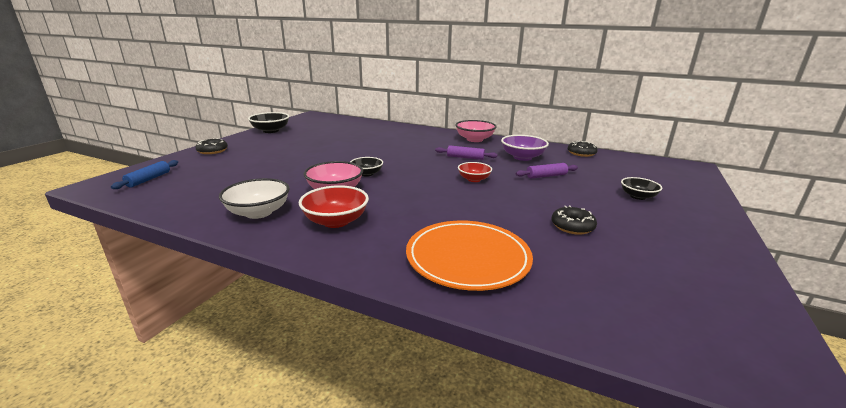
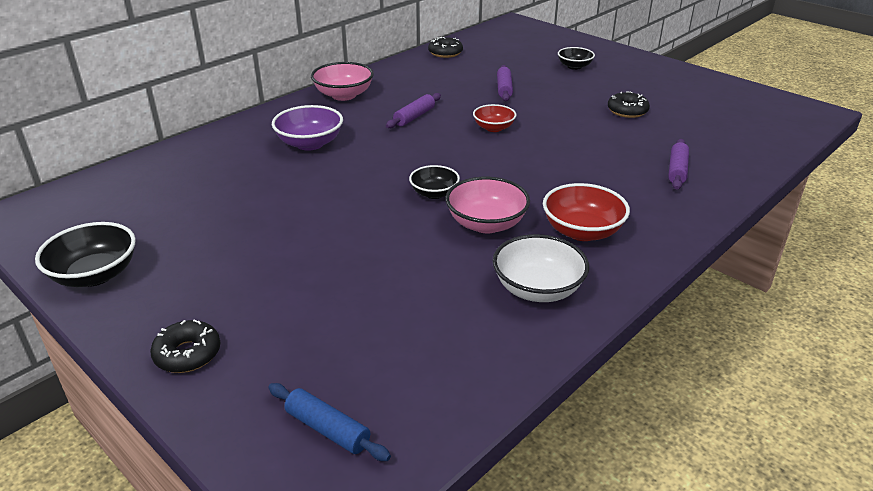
camera: 70 degrees left, 10 degrees up
(468, 258) = (677, 170): orange plate -> purple rolling pin
(522, 157) = (437, 85): purple bowl -> purple bowl (310, 143)

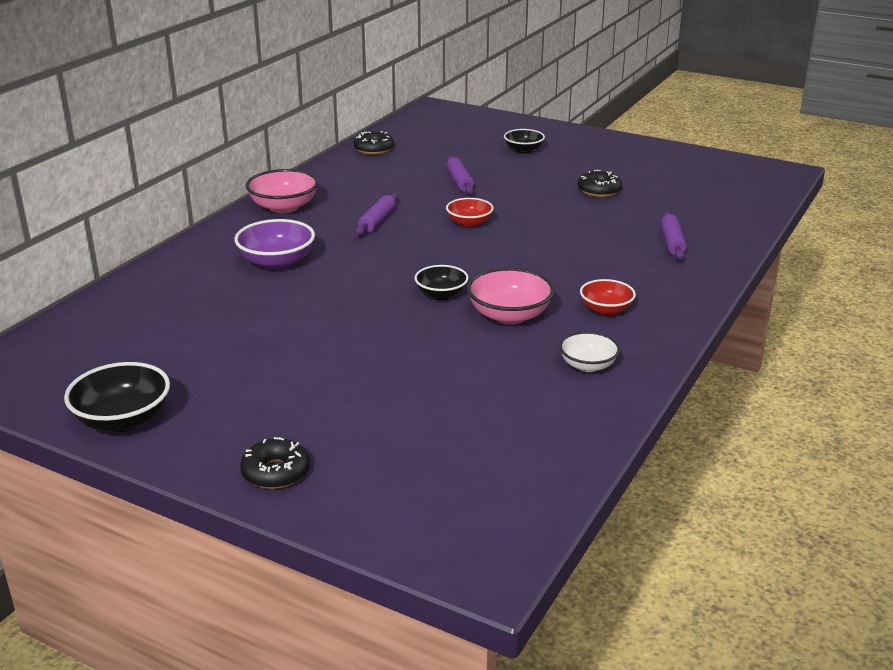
camera: 15 degrees left, 5 degrees down
(327, 429) = (453, 508): blue rolling pin -> none
(537, 289) = (588, 365): white bowl -> white bowl, size x0.64
(582, 231) = (606, 310): red bowl -> red bowl, size x0.64

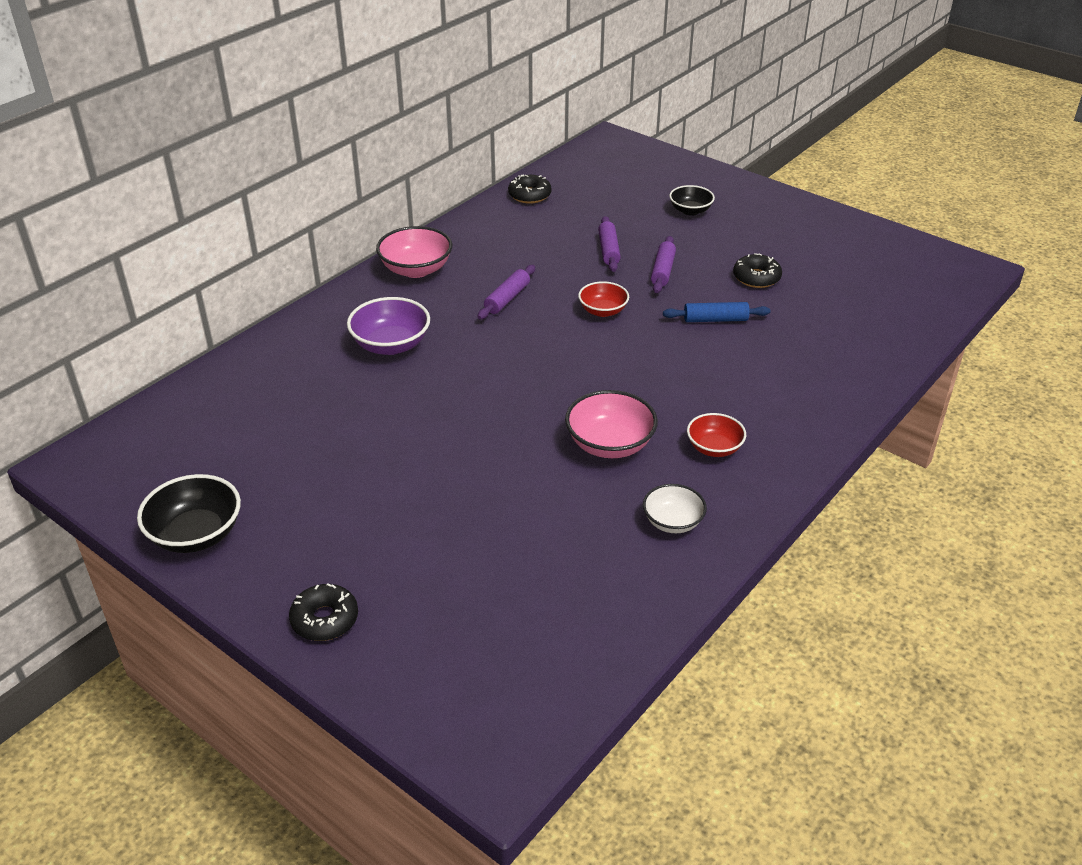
camera: 10 degrees right, 10 degrees up
(441, 294) = (547, 407): black bowl -> none
(573, 221) = (715, 319): none -> blue rolling pin
(672, 242) = (815, 361): purple rolling pin -> purple rolling pin (663, 271)

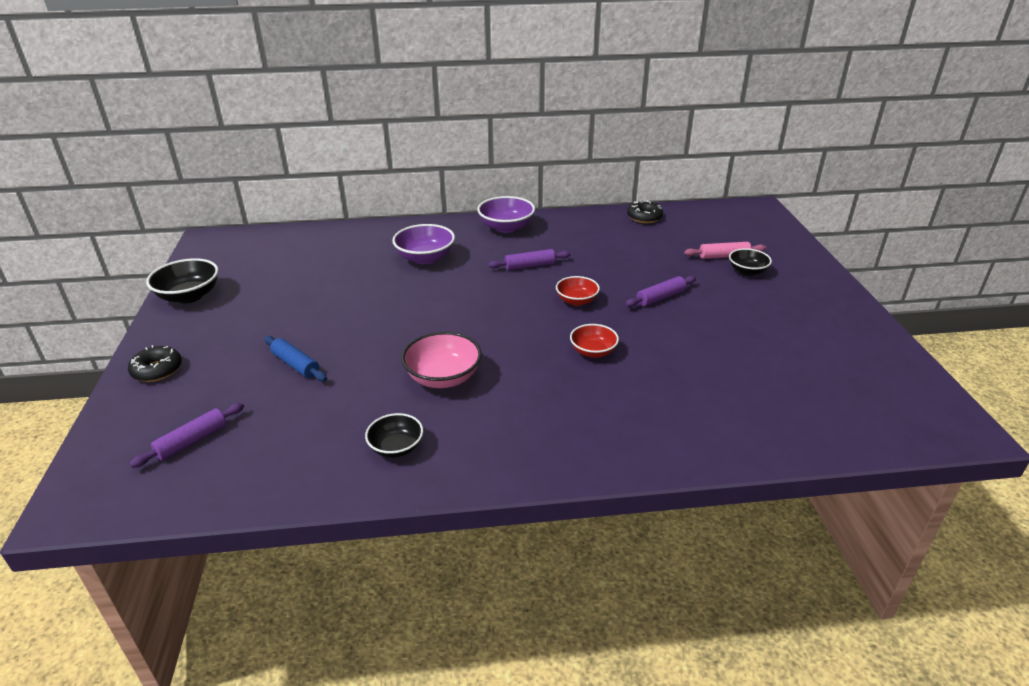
camera: 45 degrees right, 5 degrees down
(416, 269) = (506, 227): pink bowl -> purple bowl
(609, 250) = (643, 269): purple rolling pin -> purple rolling pin (192, 441)
(653, 205) = (724, 256): none -> pink rolling pin
(672, 522) = (396, 447): white bowl -> black bowl
(714, 448) = (502, 422): red bowl -> red bowl (593, 352)
(715, 319) = (647, 345): blue rolling pin -> blue rolling pin (296, 364)
(756, 278) = (727, 335): black donut -> none

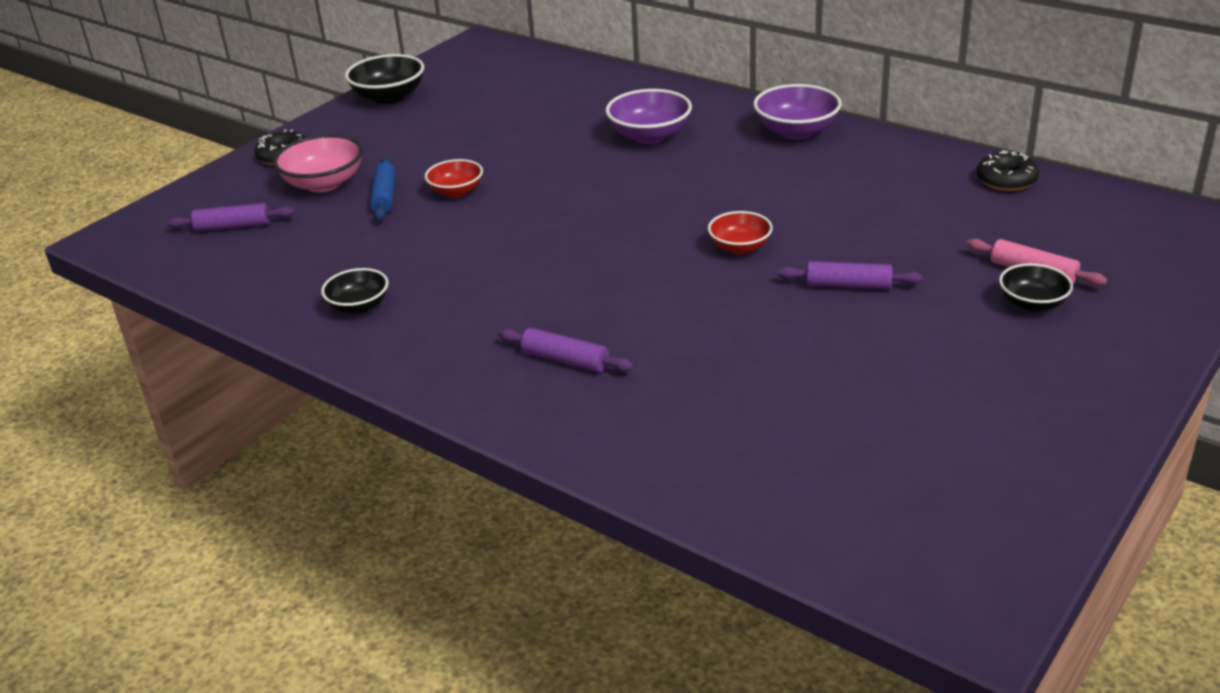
camera: 45 degrees right, 0 degrees up
(443, 377) = (485, 265): pink bowl -> pink bowl (324, 184)
(530, 266) = (751, 187): purple rolling pin -> purple rolling pin (565, 360)
(593, 352) = (667, 308): red bowl -> red bowl (456, 192)

